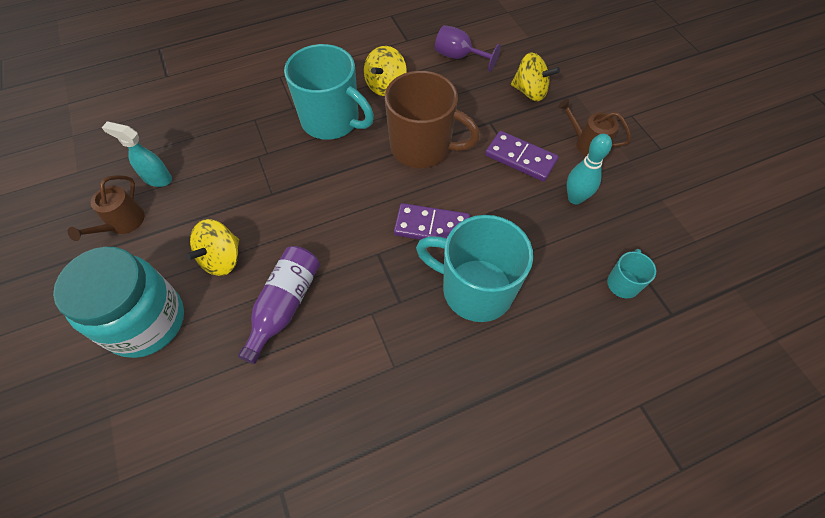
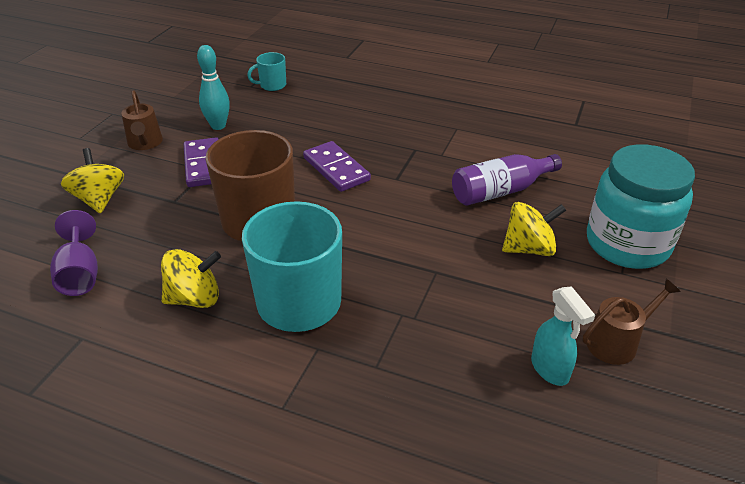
camera: 135 degrees left, 20 degrees down
(475, 289) = (359, 128): turquoise mug -> none

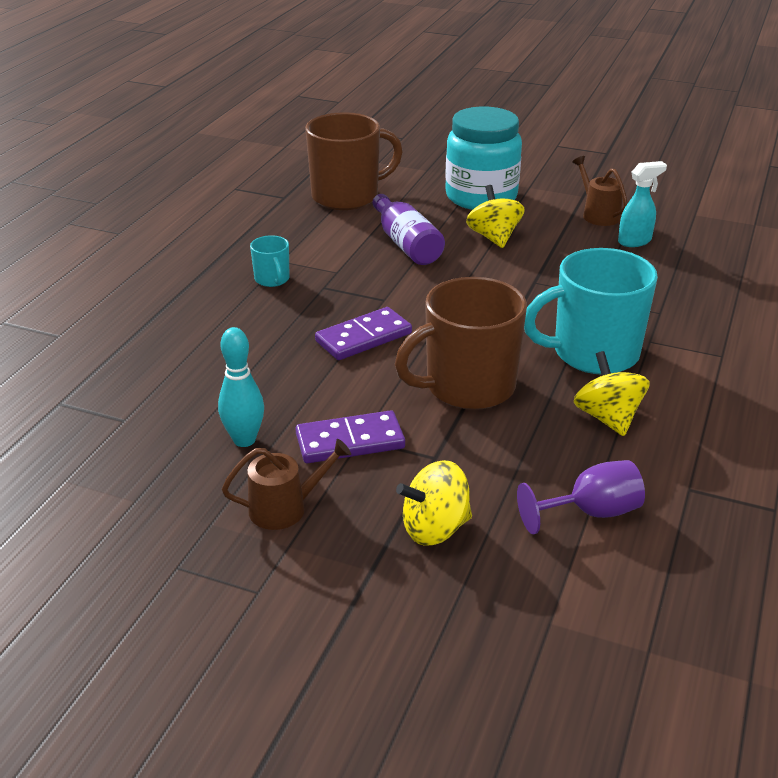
camera: 90 degrees left, 5 degrees down
(272, 85) = (129, 399): turquoise mug -> turquoise mug (272, 279)
(591, 157) = (347, 196): none -> brown mug

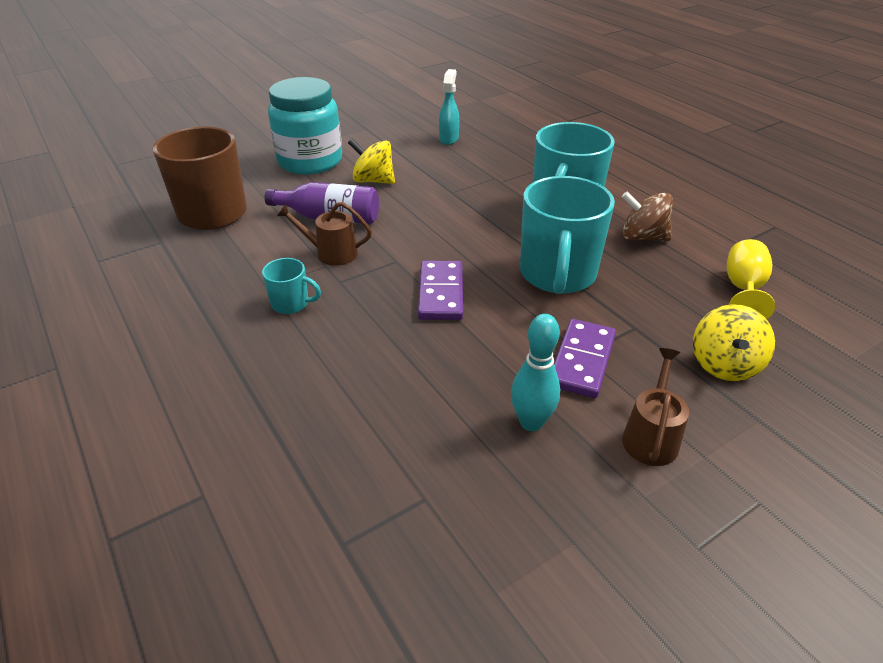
camera: 55 degrees left, 5 degrees up
(467, 387) = (557, 275): brown mug -> turquoise mug
(591, 512) = (743, 289): purple goblet -> yellow goblet
(598, 215) = (399, 135): brown watering can -> brown watering can (331, 253)
(607, 417) = (642, 237): yellow spinning top -> brown spinning top

